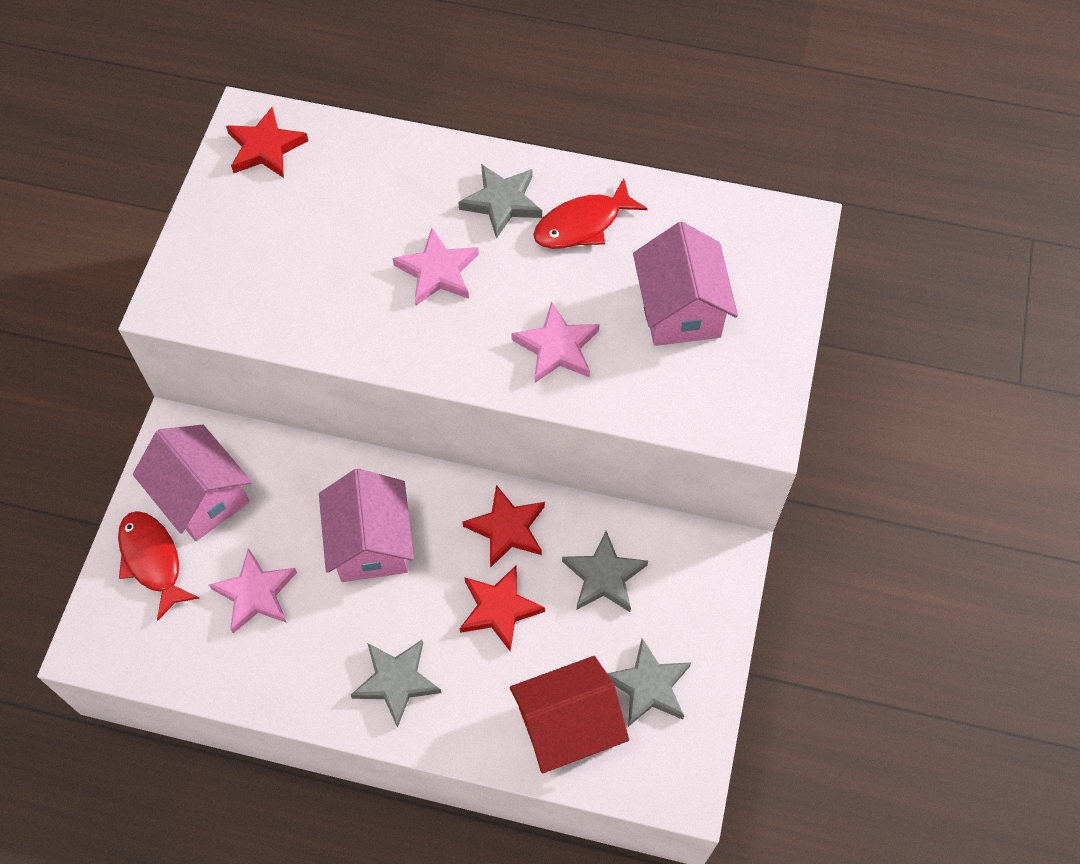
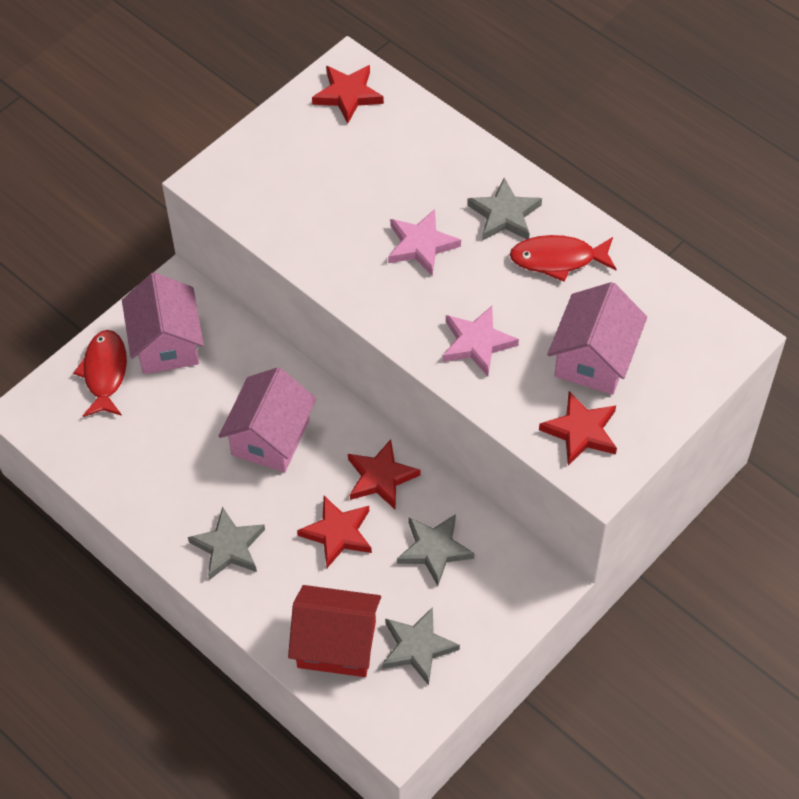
camera: 30 degrees right, 5 degrees down
(255, 593) = (164, 433): pink star -> none
(714, 389) = (581, 431): none -> red star

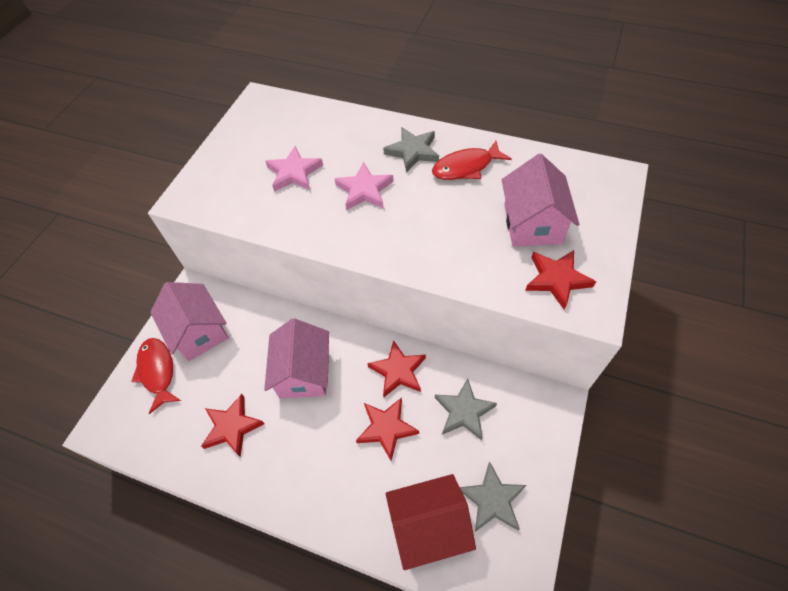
camera: 20 degrees left, 0 degrees up
(228, 547) = (306, 476): grey star -> none
(348, 95) = (266, 114): red star -> red star (232, 427)
(477, 343) = (442, 243): pink star -> pink star (294, 173)

